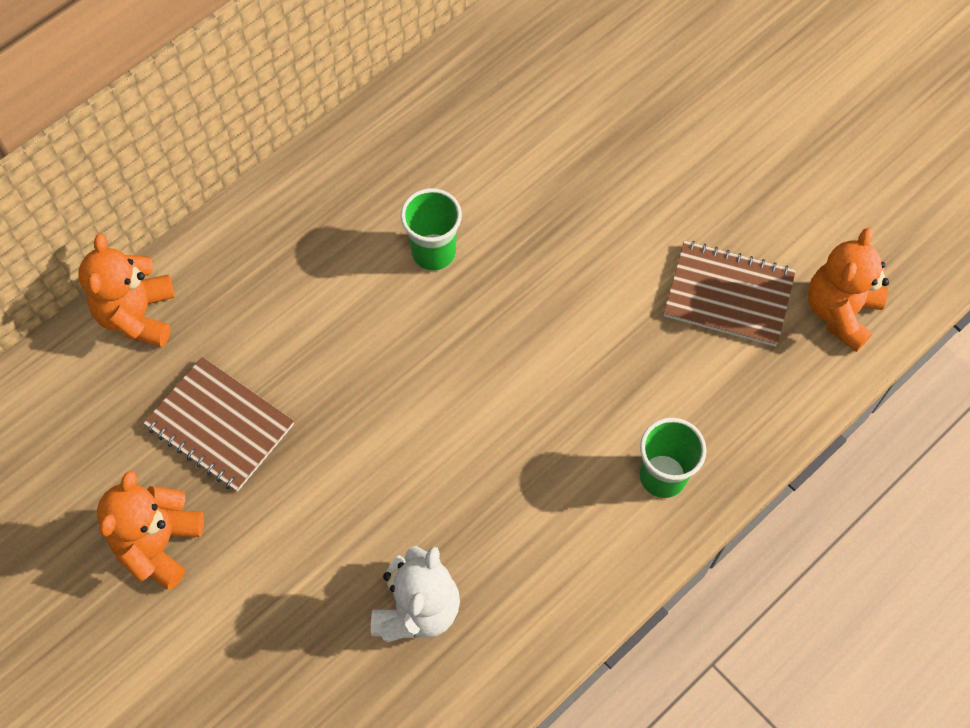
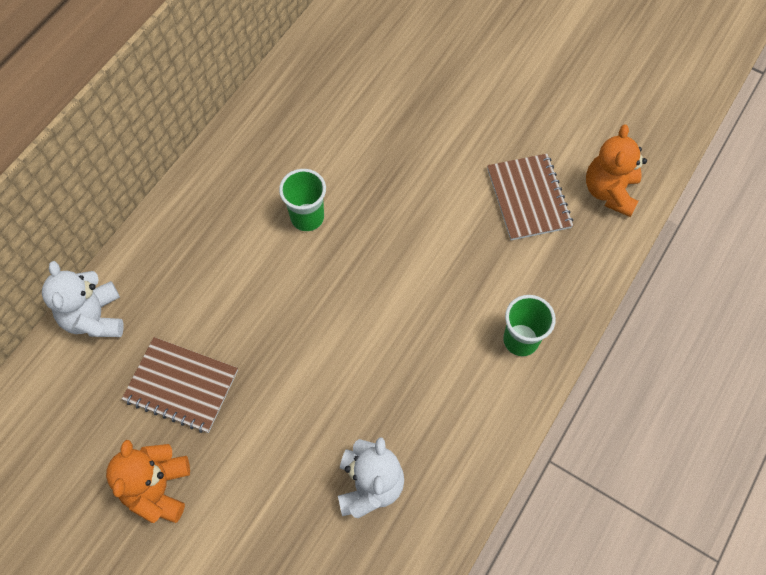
camera: 15 degrees left, 0 degrees up
(138, 315) = (95, 317): orange teddy bear -> white teddy bear
(728, 295) = (528, 198): brown notebook -> brown notebook turned 75 degrees clockwise

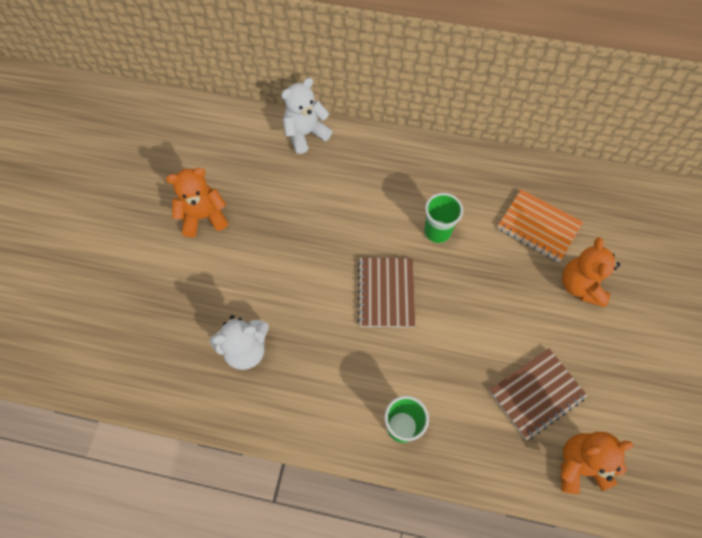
camera: 70 degrees right, 0 degrees up
(181, 386) = (277, 202): brown notebook -> brown notebook (386, 293)
(346, 116) = (538, 226): none -> orange notebook
(430, 108) = (580, 286): none -> orange teddy bear

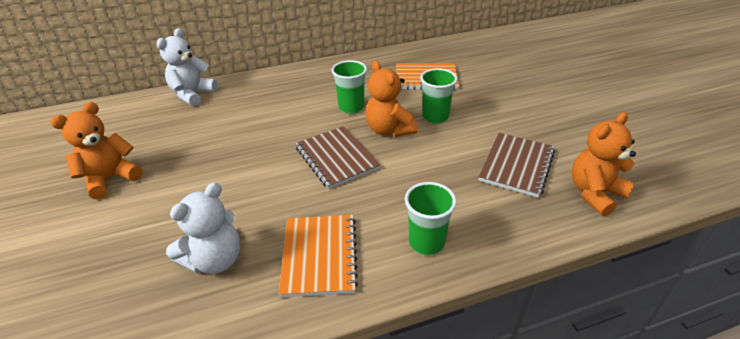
camera: 30 degrees left, 25 degrees down
(317, 390) = (319, 256): none -> orange notebook
(507, 289) = (435, 117): none -> green cup
(580, 286) = (485, 95): orange teddy bear -> orange teddy bear (389, 129)

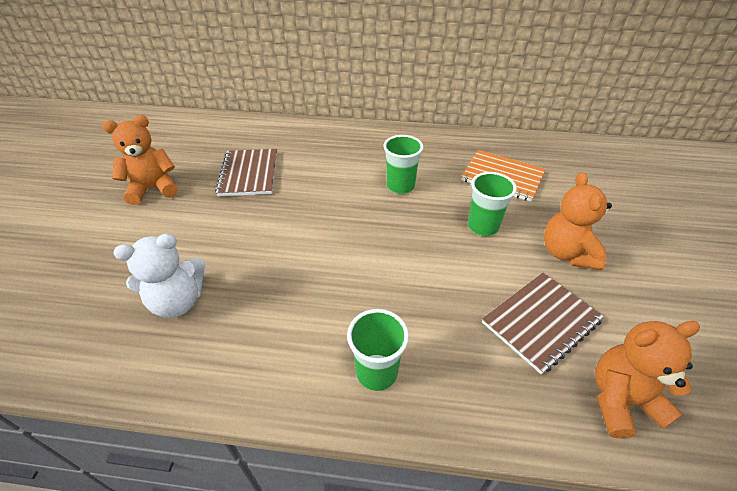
camera: 25 degrees right, 5 degrees up
(193, 94) = (267, 127): white teddy bear -> none
(319, 256) = (265, 339): orange notebook -> none
(336, 158) = (349, 238): brown notebook -> brown notebook (249, 174)
(389, 129) = (423, 224): orange teddy bear -> orange teddy bear (567, 253)

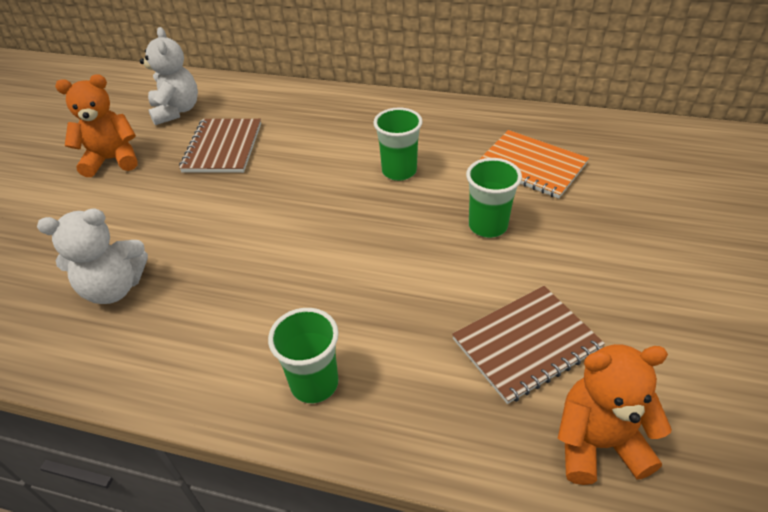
camera: 10 degrees right, 0 degrees up
(202, 145) = (176, 111): none -> white teddy bear
(567, 253) = (585, 265): orange teddy bear -> none

